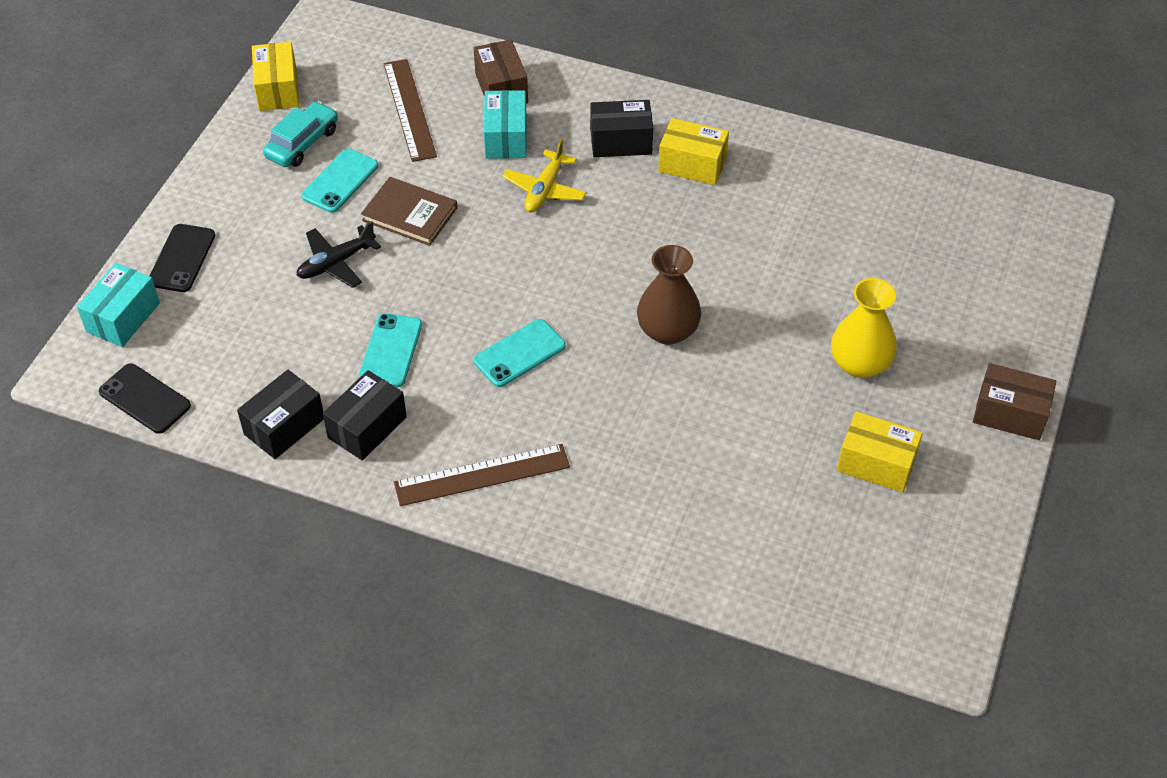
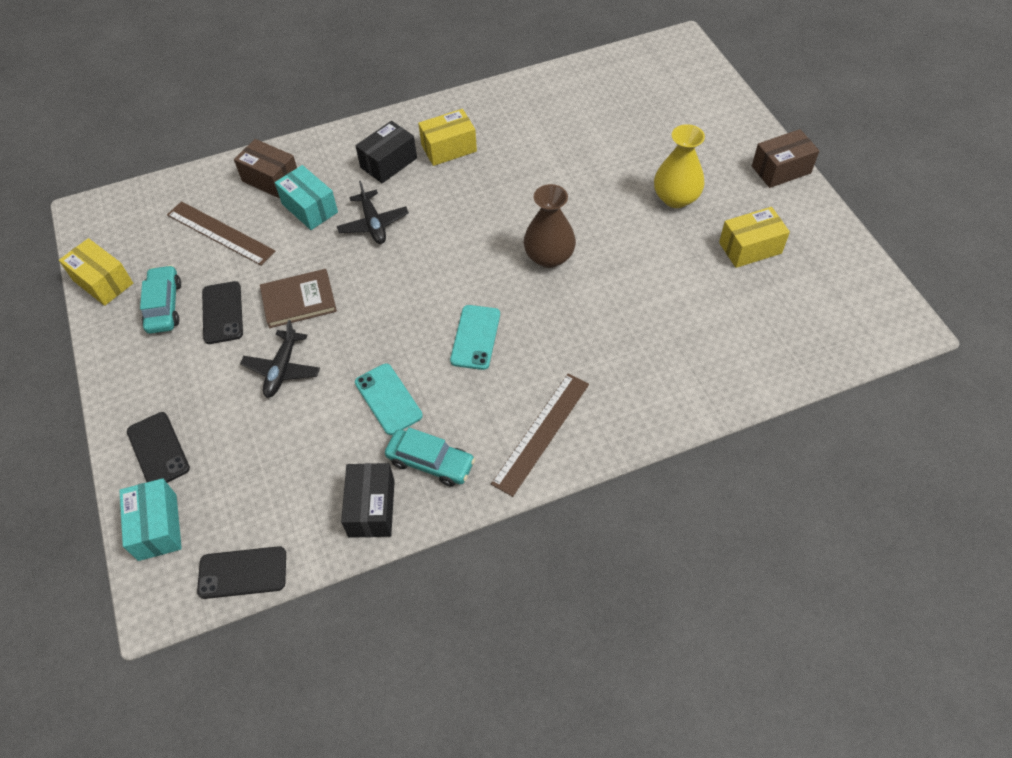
camera: 40 degrees left, 5 degrees up
(340, 181) = (222, 312): turquoise phone -> black phone
(367, 427) = (430, 462): black box -> turquoise car
(545, 189) = (373, 223): yellow plane -> black plane

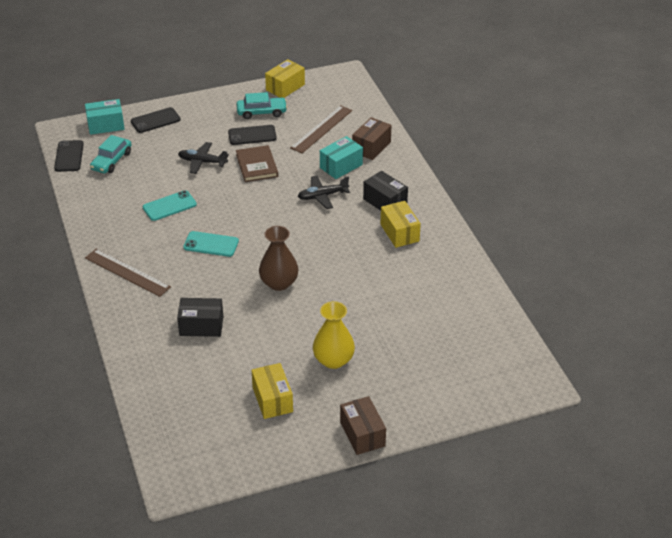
camera: 90 degrees right, 15 degrees down
(371, 508) = (94, 201): black box -> black box (201, 326)
(430, 462) = (118, 224): turquoise car -> turquoise car (111, 161)

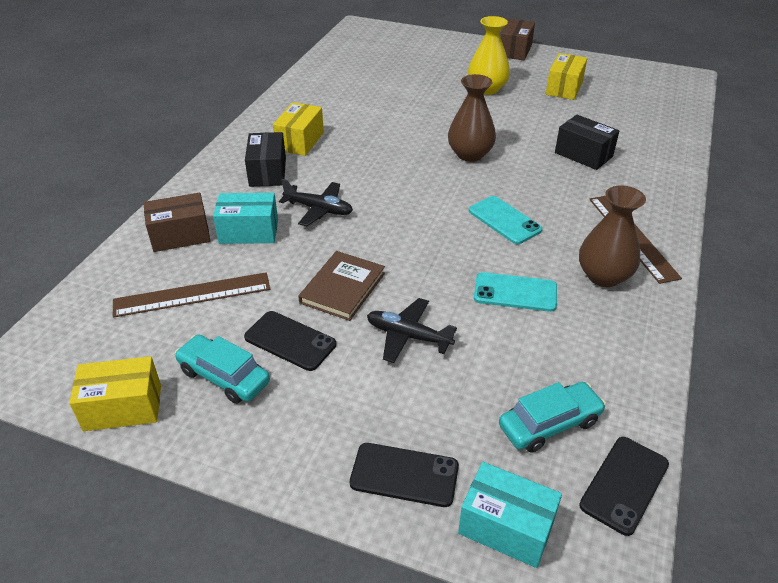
camera: 140 degrees left, 0 degrees up
(129, 238) = (603, 276): none -> brown vase
(202, 162) = (408, 336): black plane -> black plane turned 150 degrees clockwise

